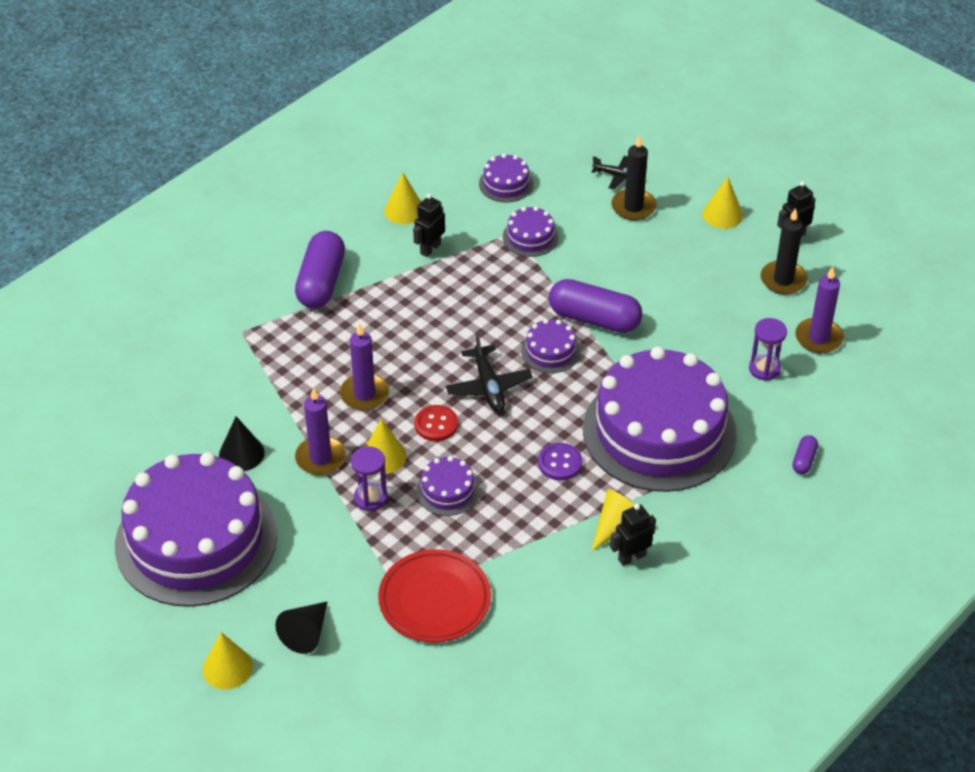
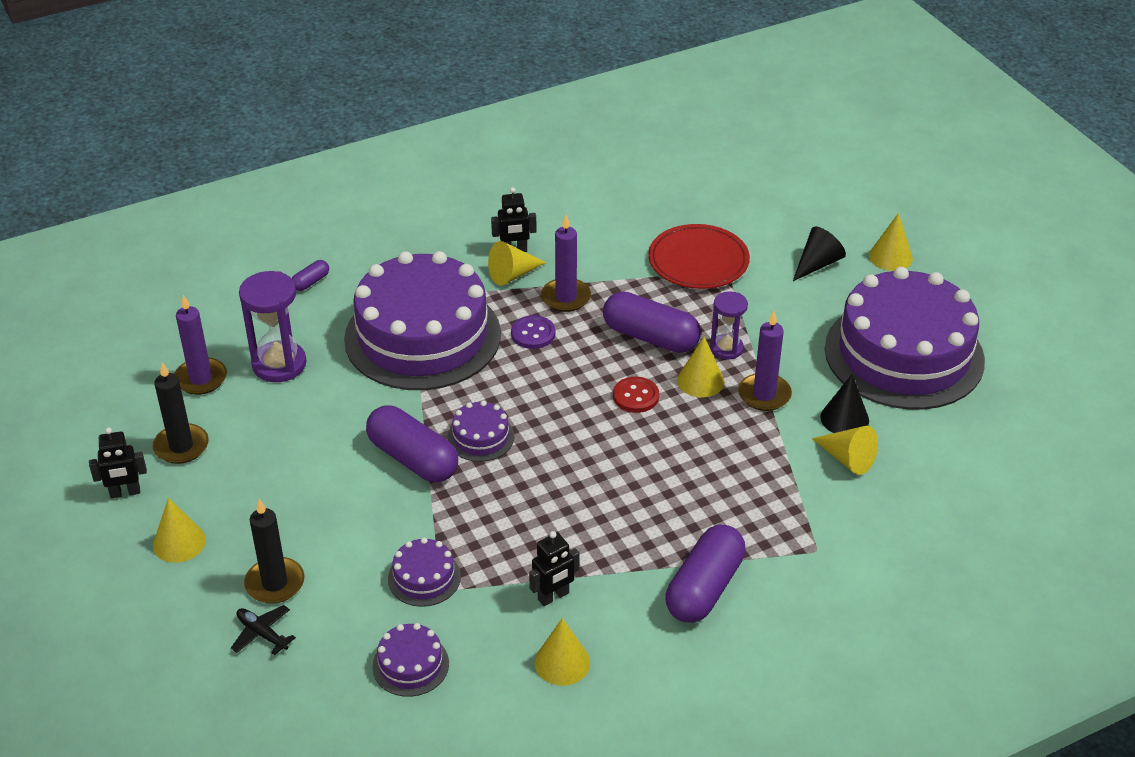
camera: 160 degrees left, 5 degrees down
(232, 415) = (847, 459): none -> yellow cone
(364, 394) = (698, 444): purple candle -> purple candle (566, 297)
(447, 490) = (650, 337): purple cake -> purple capsule
(488, 386) = (565, 419): black plane -> none
(764, 369) = (279, 364): purple hourglass -> purple hourglass, size x1.61

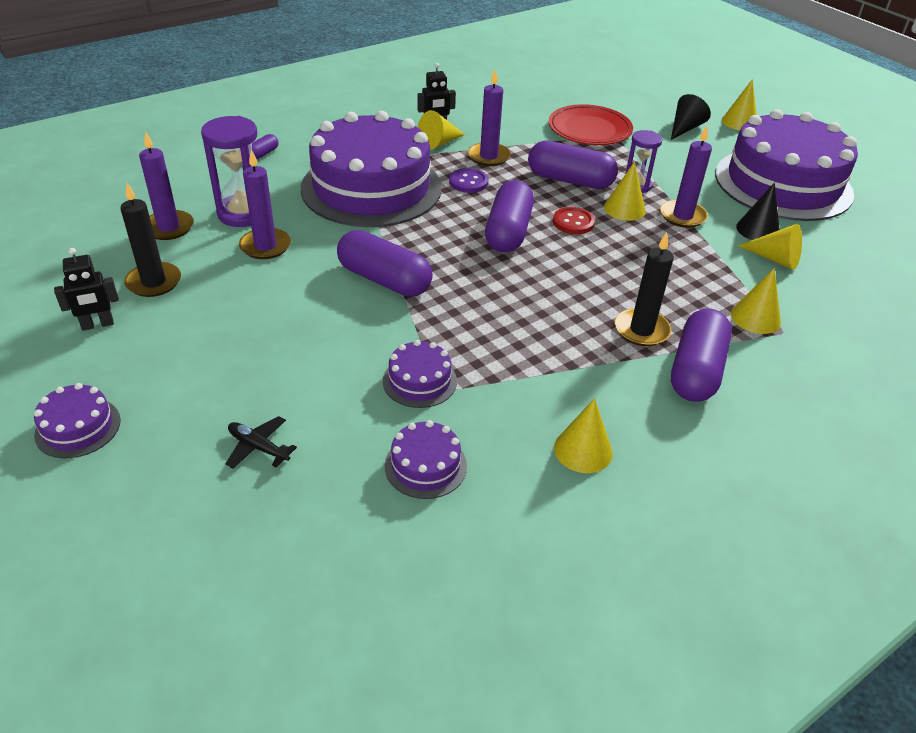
camera: 10 degrees left, 0 degrees up
(179, 542) = (158, 366): yellow cone -> yellow cone (755, 318)
(275, 583) = (265, 397): black candle -> black candle (641, 330)
(297, 408) = (265, 246): none -> purple candle
(480, 437) = (444, 260): purple cake -> purple cake (78, 427)
(553, 596) = (554, 389): black robot -> none
(560, 405) = (508, 232): none -> purple capsule

